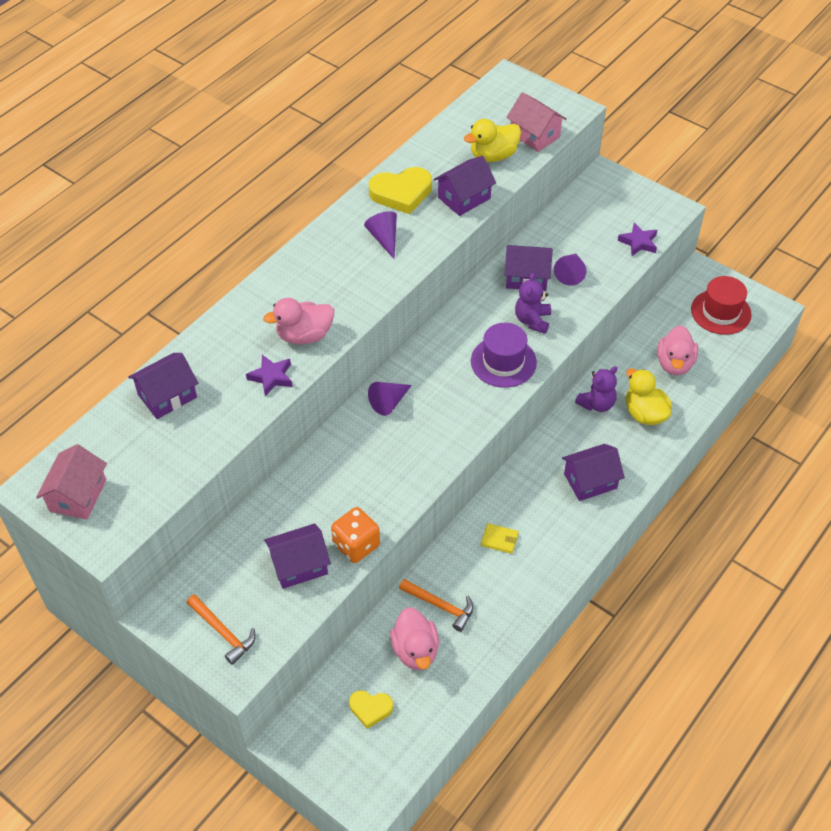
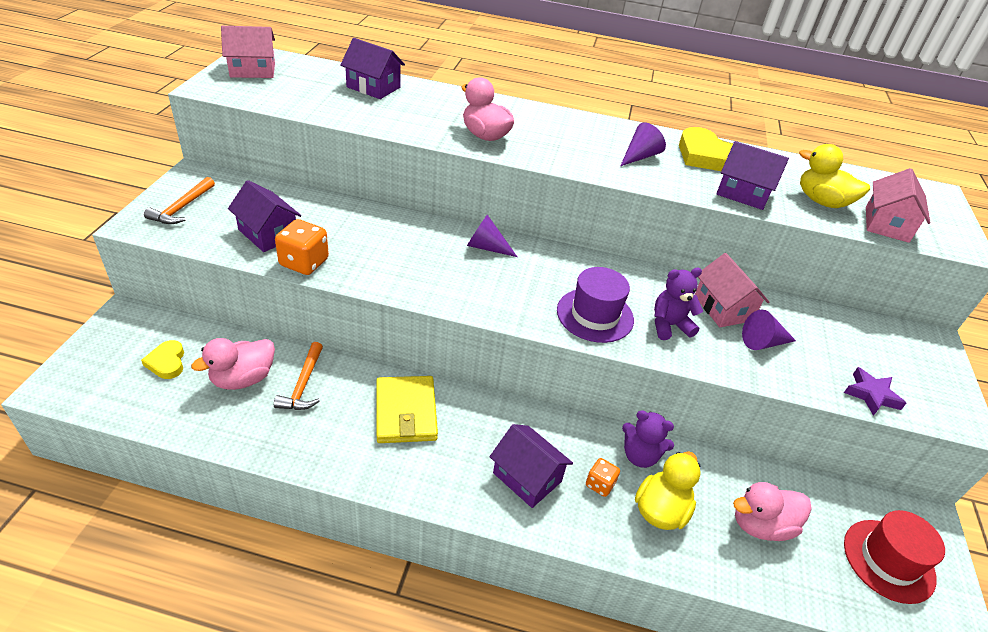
camera: 60 degrees right, 10 degrees down
(271, 377) = (425, 128): purple star -> none
(499, 539) = (406, 412): yellow wallet -> yellow wallet, size x1.99
(526, 277) = (723, 308): purple house -> pink house
(612, 439) = (600, 484): none -> orange dice

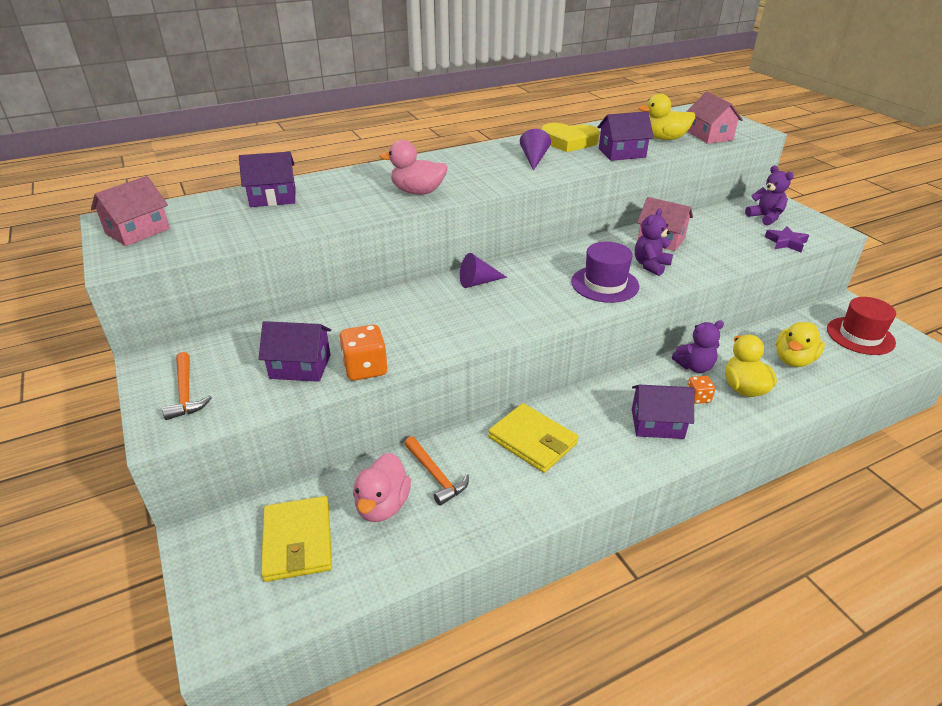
camera: 35 degrees left, 5 degrees down
(167, 362) = (297, 541): yellow heart -> yellow wallet
(760, 525) = (793, 360): pink duck -> yellow duck
(763, 342) = (706, 246): purple cone -> none
(891, 355) = (765, 217): none -> purple teddy bear

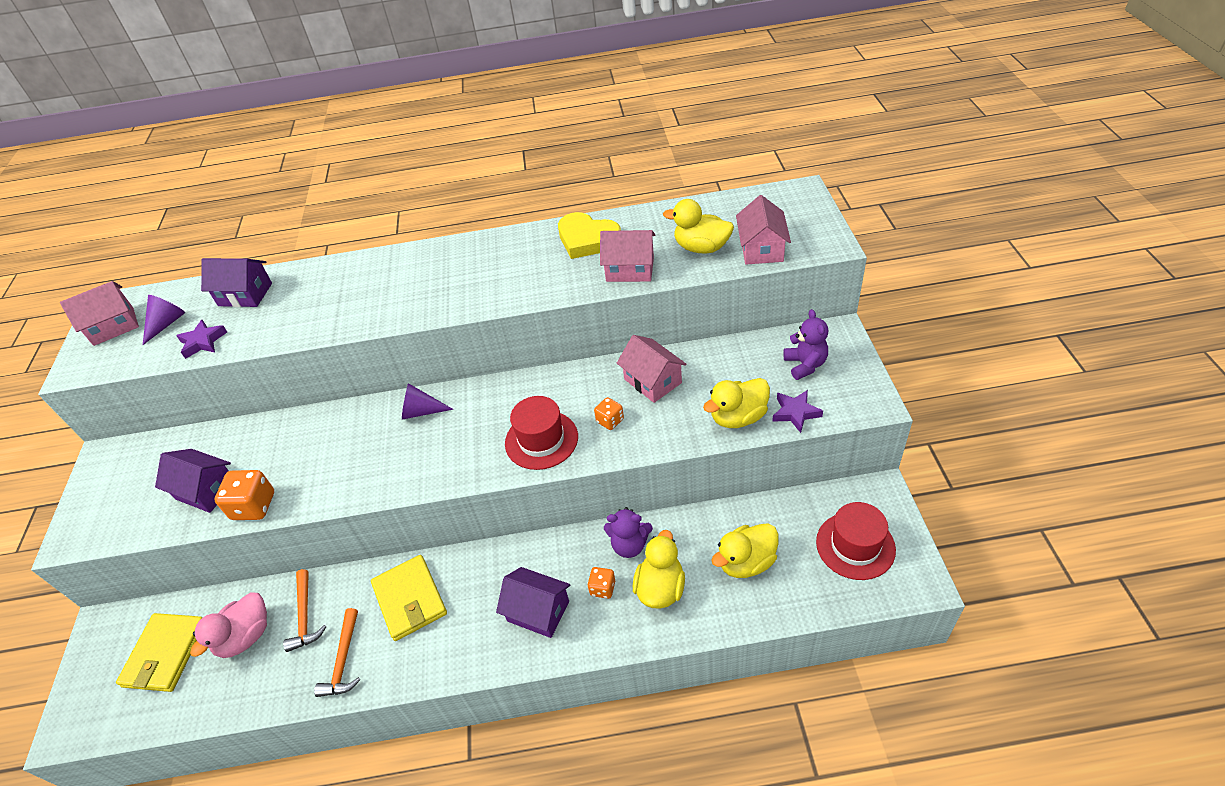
camera: 25 degrees right, 10 degrees up
(186, 393) = (108, 500): orange hammer -> orange hammer (344, 660)
(257, 230) = (203, 342): none -> purple star
(418, 192) = (374, 306): pink duck -> none
(534, 159) = (526, 267): purple cone -> purple cone (167, 324)
(605, 284) = (541, 440): purple hat -> red hat
(622, 153) = (630, 269): purple house -> pink house
(650, 265) = (610, 421): purple teddy bear -> orange dice
(747, 250) = (738, 417): none -> yellow duck

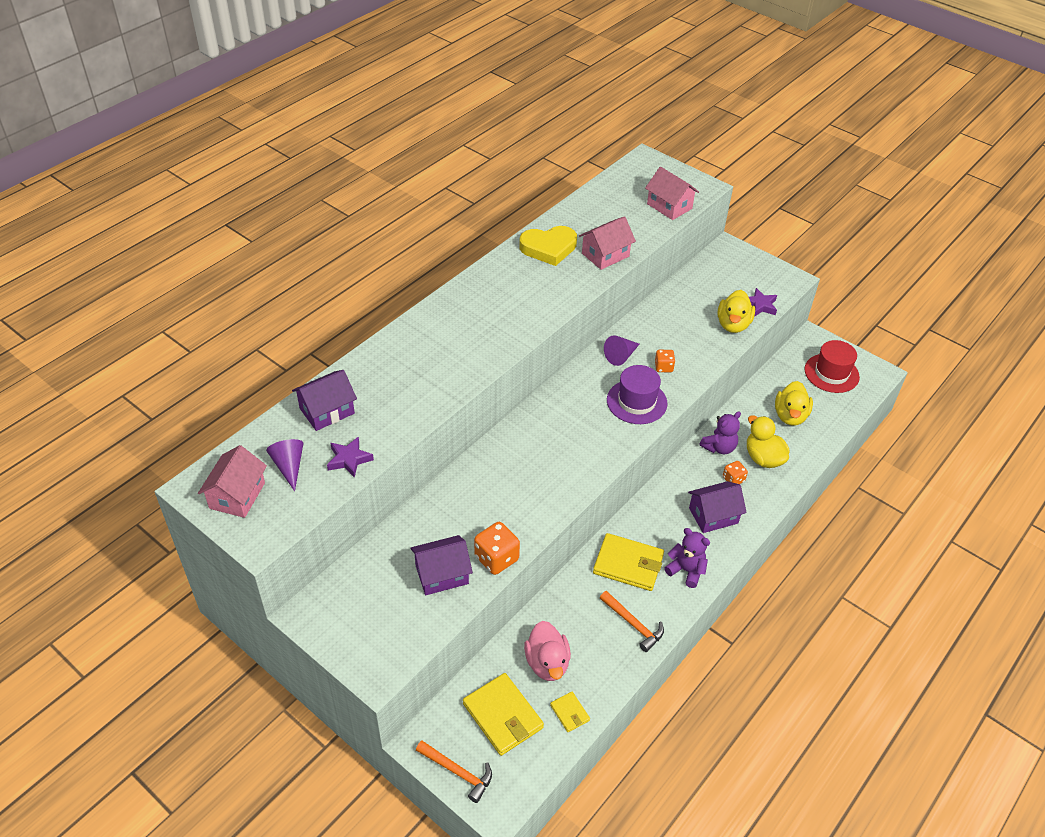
camera: 50 degrees left, 0 degrees up
(203, 697) = (569, 713): none -> yellow wallet
(305, 616) = (572, 622): orange hammer -> orange hammer (458, 772)
(421, 411) = (530, 432): purple cone -> purple cone (621, 356)
(541, 440) = (636, 402): red hat -> purple hat
(652, 381) = (658, 330): pink house -> none
(701, 248) = (632, 221): yellow duck -> none
(805, 365) = (733, 275): purple teddy bear -> purple teddy bear (686, 570)

